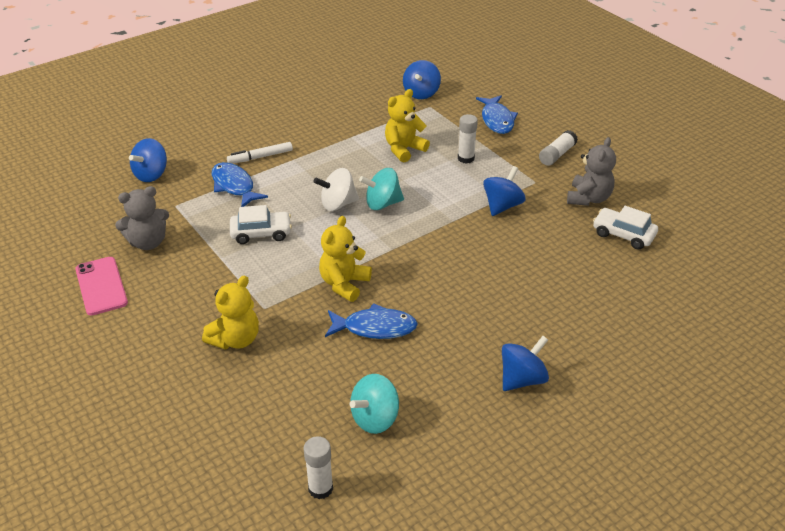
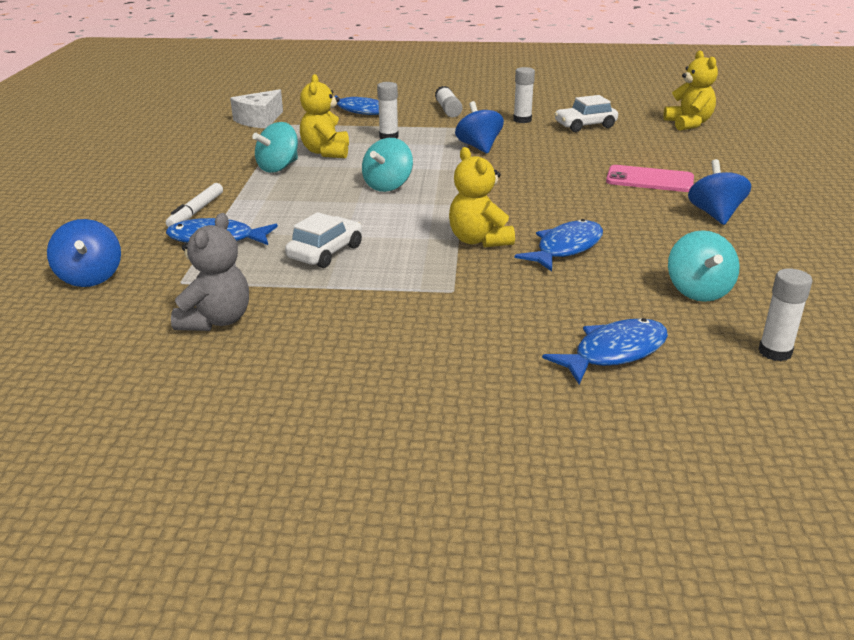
camera: 50 degrees left, 10 degrees down
(101, 286) = (243, 380): pink phone -> pink phone (649, 180)
(235, 339) = (482, 323): yellow teddy bear -> yellow teddy bear (688, 124)
(251, 411) = (614, 353): none -> blue fish
(338, 204) = (350, 203): white spinning top -> none
(356, 146) = (278, 167): none -> turquoise spinning top
(421, 93) = (259, 120): blue spinning top -> white cheese
(588, 198) = (522, 120): grey teddy bear -> white glue stick

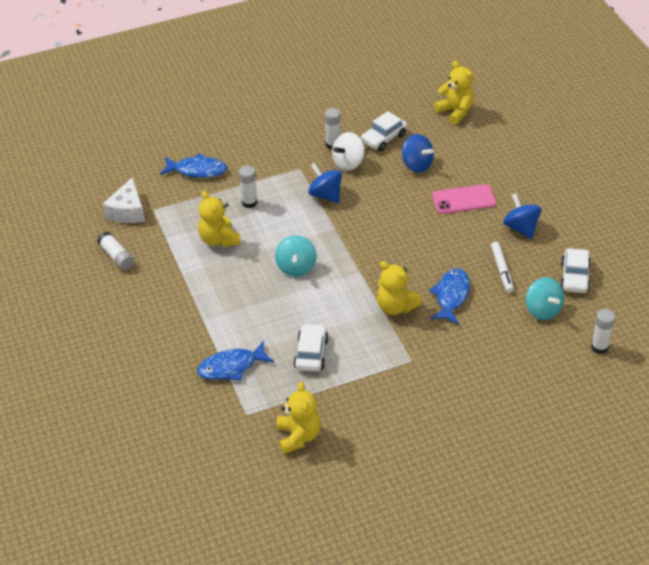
camera: 25 degrees left, 15 degrees up
(90, 277) = (186, 431): blue spinning top -> blue spinning top (417, 165)
(196, 211) = (189, 343): white marker -> white marker (501, 270)
(216, 321) = (298, 436): grey teddy bear -> yellow teddy bear
(278, 167) = (200, 272): turquoise spinning top -> none
(448, 110) = (266, 147): white glue stick -> white glue stick (116, 256)
(527, 133) = (348, 163): none -> white spinning top
(614, 353) = (523, 378): blue fish -> none
(772, 272) = (574, 277): none -> white car

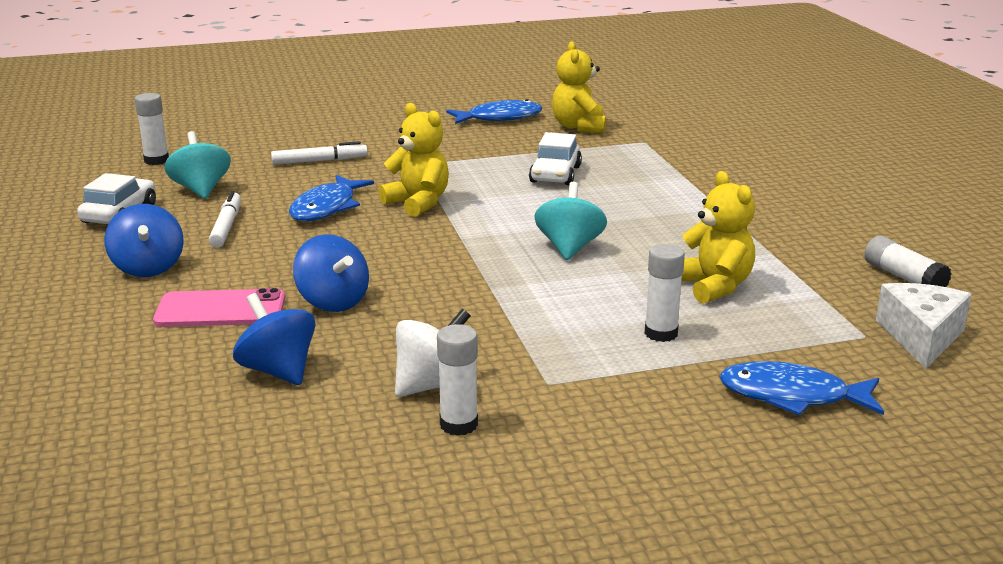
camera: 175 degrees left, 20 degrees down
(231, 367) = (669, 170): blue fish -> blue fish (499, 118)
(325, 195) = (498, 334): blue spinning top -> blue spinning top (333, 302)
(383, 138) = (327, 428): white car -> none
(455, 112) = (103, 476): yellow teddy bear -> none
(483, 357) = (319, 161): none -> white marker

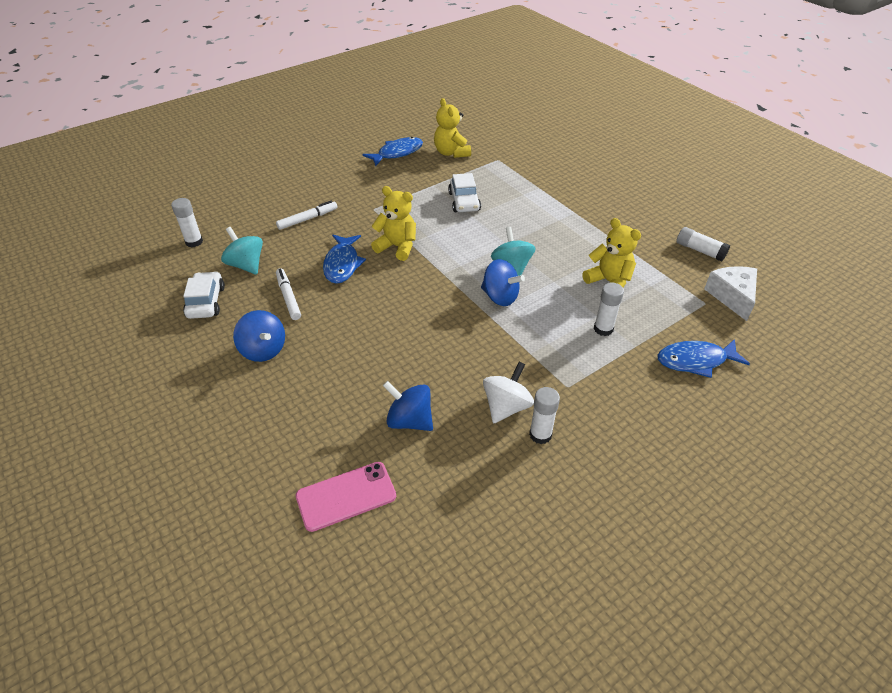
camera: 20 degrees left, 20 degrees up
(220, 310) = (338, 376): pink phone -> pink phone (346, 496)
(333, 302) = (403, 351): blue spinning top -> blue spinning top (500, 297)

